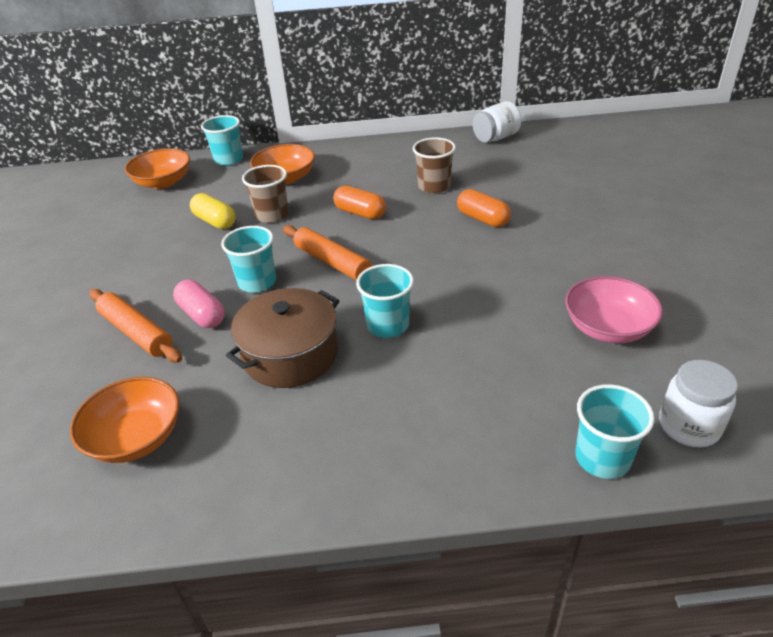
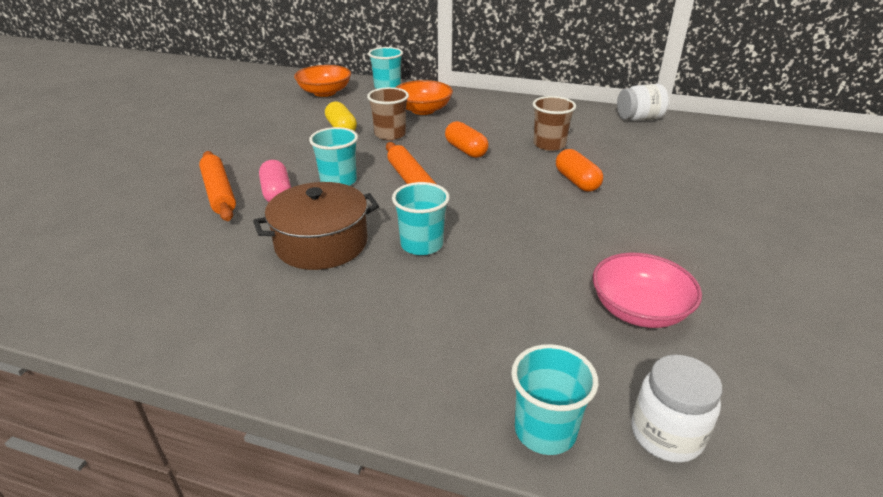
camera: 20 degrees right, 5 degrees down
(136, 437) = (156, 268): orange bowl -> none

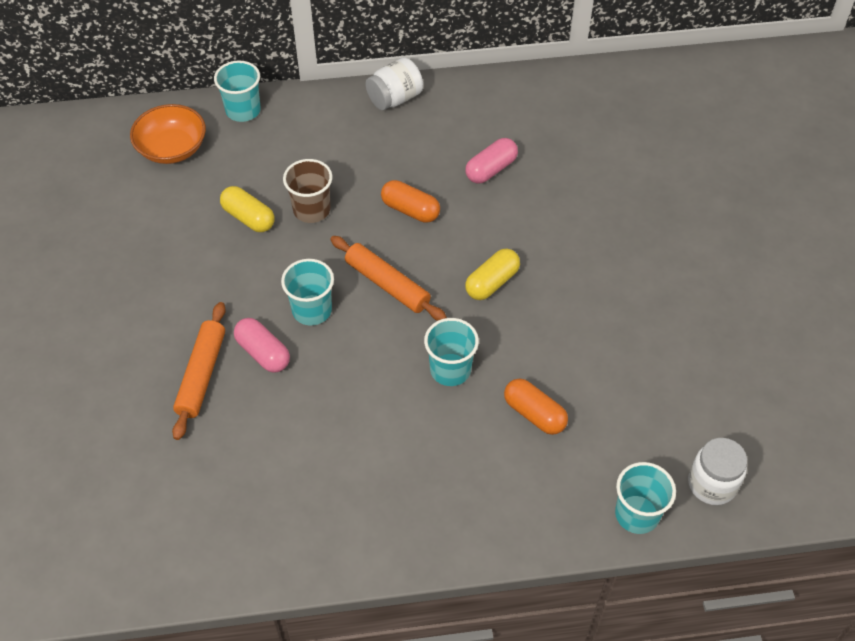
camera: 25 degrees left, 20 degrees up
(219, 192) = (201, 374): orange rolling pin -> orange rolling pin turned 60 degrees clockwise
(321, 243) = (360, 404): brown pot -> none
(423, 110) = (318, 147): orange bowl -> none
(504, 202) = (492, 282): none -> yellow capsule
(549, 145) = (491, 169): brown cup -> pink capsule
(577, 181) = (544, 224): orange capsule -> orange capsule (534, 414)
(639, 118) = (562, 85): white jar -> white jar (395, 98)
(639, 310) = (658, 376): pink bowl -> none

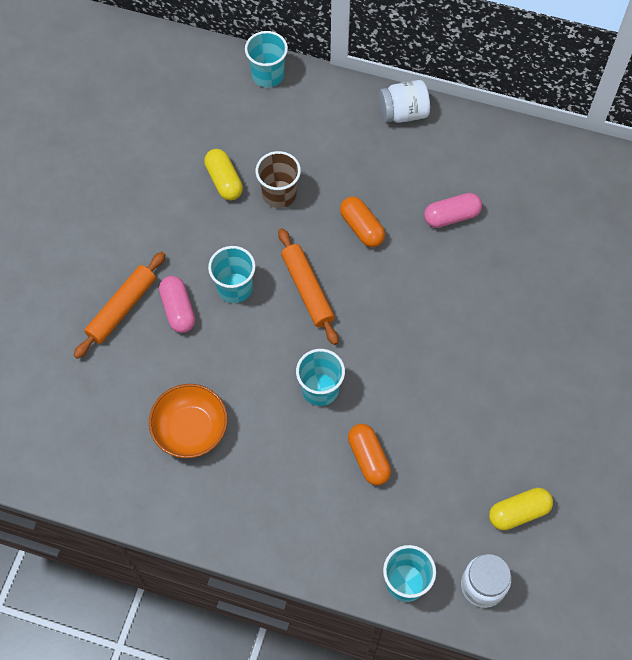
camera: 25 degrees right, 10 degrees up
(172, 148) = (192, 90): orange bowl -> orange bowl (190, 429)
(492, 282) = (396, 325): yellow capsule -> yellow capsule (518, 512)

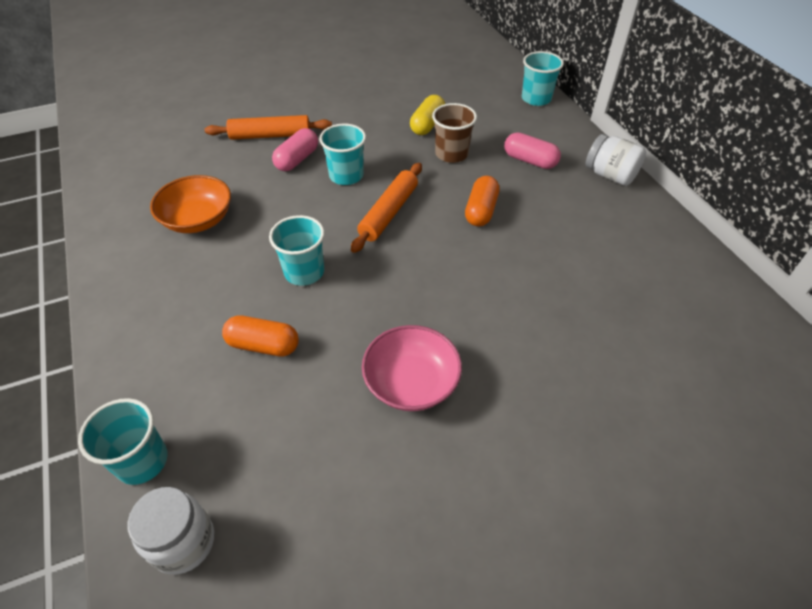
camera: 50 degrees right, 15 degrees down
(368, 458) = (263, 345): orange capsule -> orange capsule turned 75 degrees clockwise
(451, 216) = (563, 257): pink capsule -> pink capsule (530, 160)
(474, 390) = (411, 382): none -> pink bowl
(518, 512) = (304, 519): yellow capsule -> none

